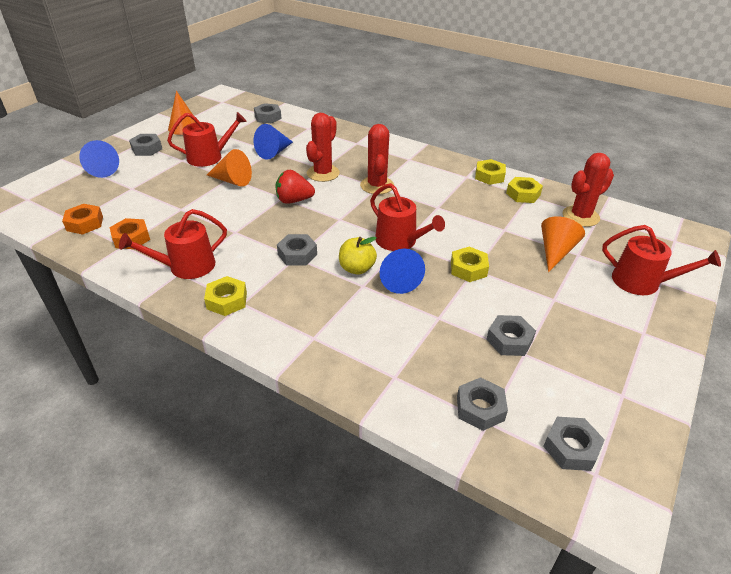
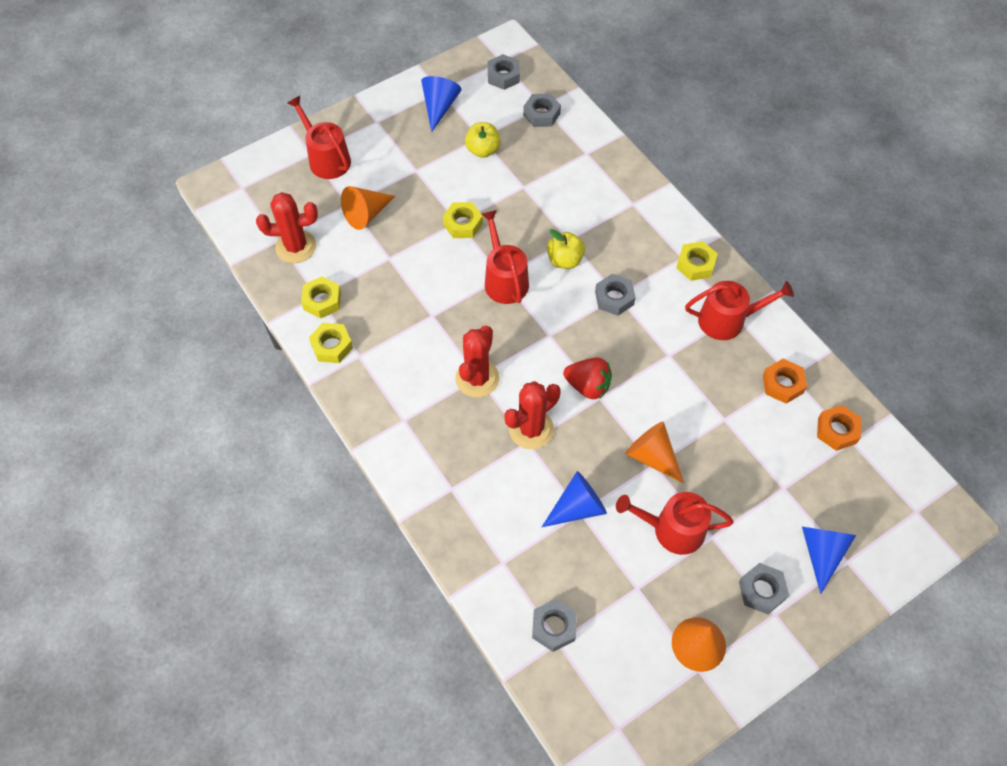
camera: 155 degrees left, 20 degrees up
(398, 279) = (534, 235): blue cone -> blue cone (439, 107)
(509, 340) = (483, 150): grey nut -> yellow apple

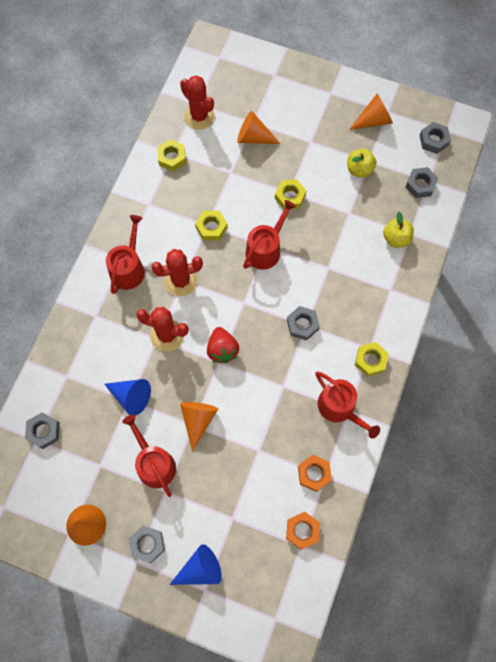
camera: 55 degrees right, 10 degrees up
(326, 159) = (278, 86): red watering can -> red watering can (128, 268)
(332, 346) = (144, 185): yellow nut -> yellow nut (211, 227)
(439, 107) = (374, 120): blue cone -> orange cone
(564, 260) = (309, 275): yellow apple -> yellow apple (396, 238)

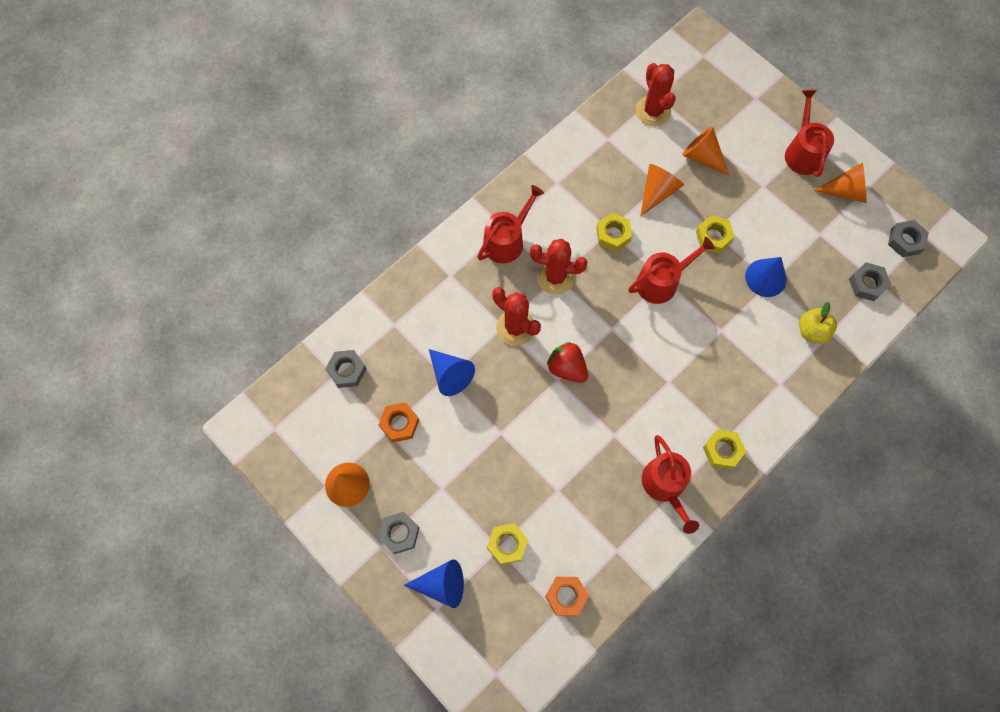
camera: 25 degrees right, 0 degrees up
(154, 463) = (443, 454): red watering can -> red watering can (802, 152)
(172, 158) = (604, 143): yellow nut -> yellow nut (507, 544)
(198, 420) = (508, 430): orange cone -> orange cone (657, 192)
(222, 350) = (567, 368): red strawberry -> red strawberry turned 120 degrees clockwise
(302, 325) = (665, 379): grey nut -> none
(314, 474) = (605, 542): orange nut -> orange nut (399, 424)
(343, 212) = (765, 277): none -> blue cone
(359, 169) = (805, 238): yellow apple -> none

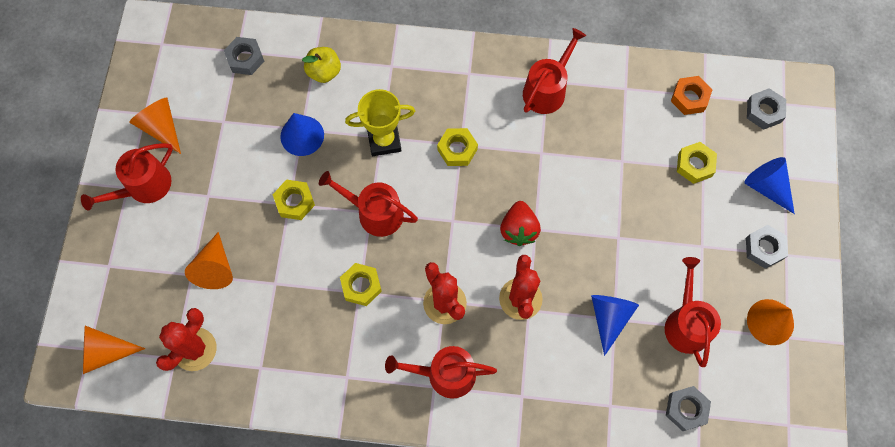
camera: 130 degrees left, 0 degrees up
(399, 424) = (686, 323): orange nut -> red watering can
(657, 192) = (285, 280): orange cone -> orange cone (105, 352)
(716, 330) = (384, 140): none -> yellow trophy
(722, 450) = (483, 70): yellow nut -> yellow nut (457, 149)
(905, 241) = (178, 55): grey nut -> grey nut (764, 111)

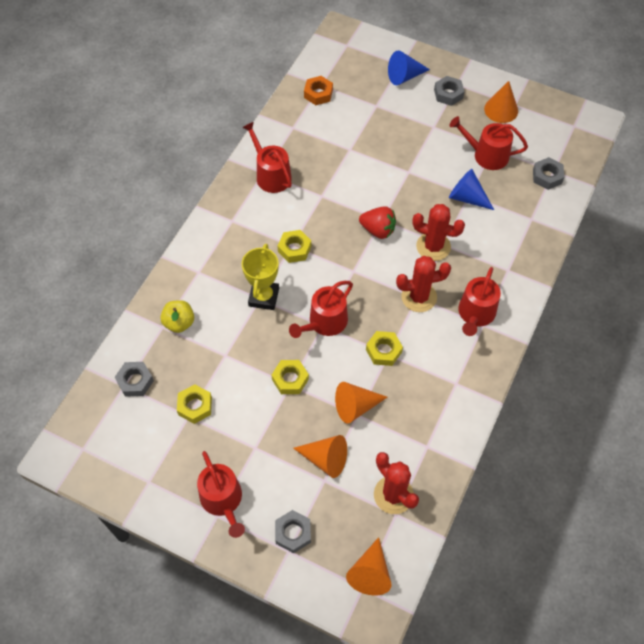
camera: 70 degrees left, 10 degrees down
(161, 127) = (169, 470): orange cone -> orange cone (355, 406)
(302, 135) = (231, 356): blue cone -> none
(695, 165) = (371, 109): yellow nut -> yellow nut (195, 406)
(764, 111) = (348, 57): grey nut -> grey nut (293, 533)

